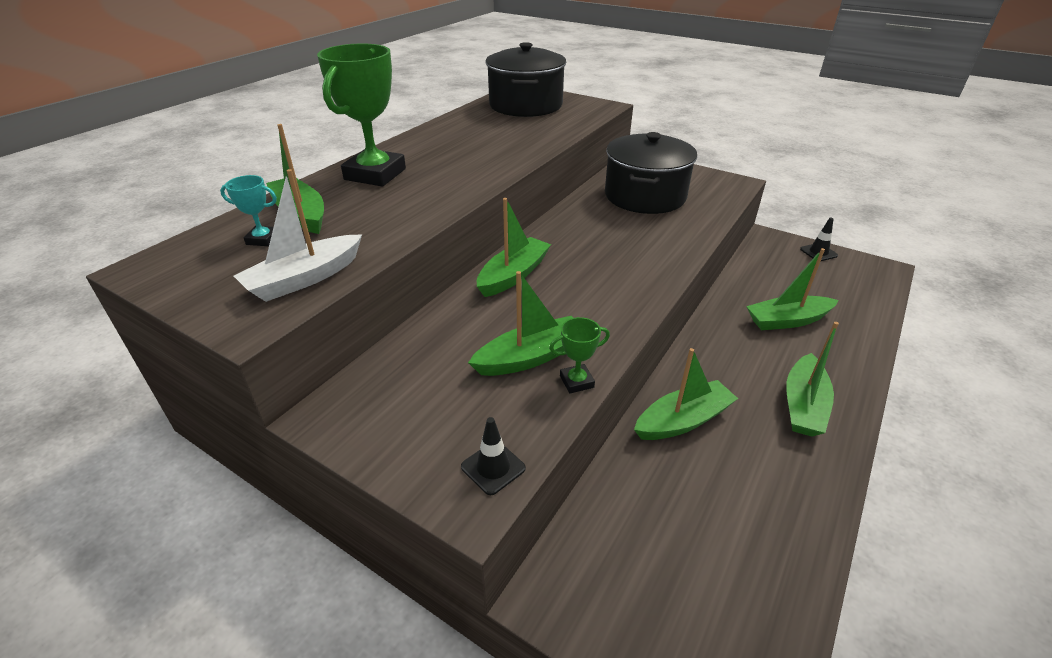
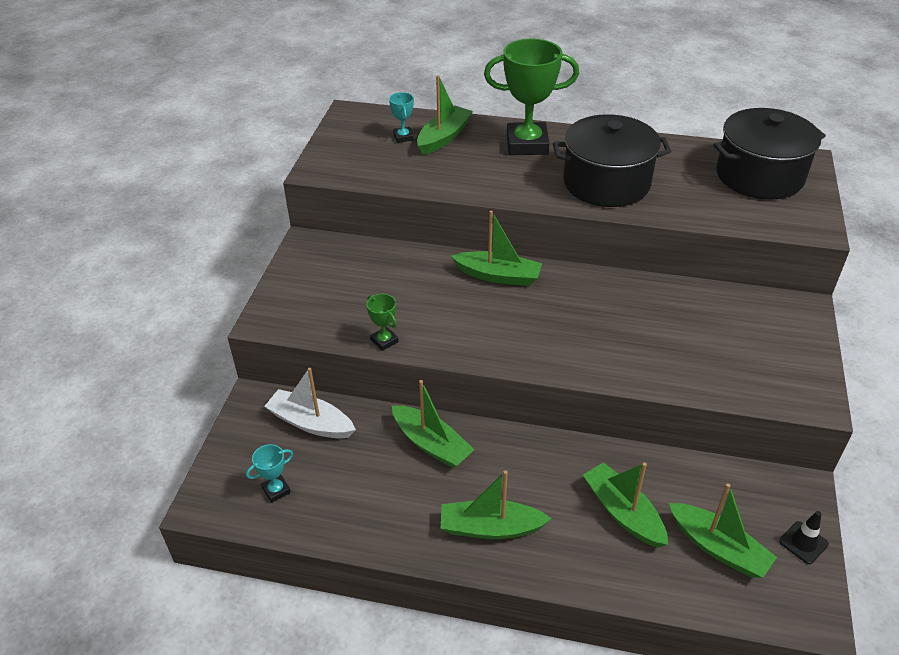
camera: 70 degrees right, 5 degrees up
(305, 278) = (368, 170): white boat -> white boat (311, 423)
(493, 467) = (292, 322): black traffic cone -> none
(530, 357) = (400, 312): green boat -> green boat (718, 548)
(645, 196) = (710, 328): black pot -> black pot (606, 183)
(733, 602) = (276, 490): none -> turquoise trophy

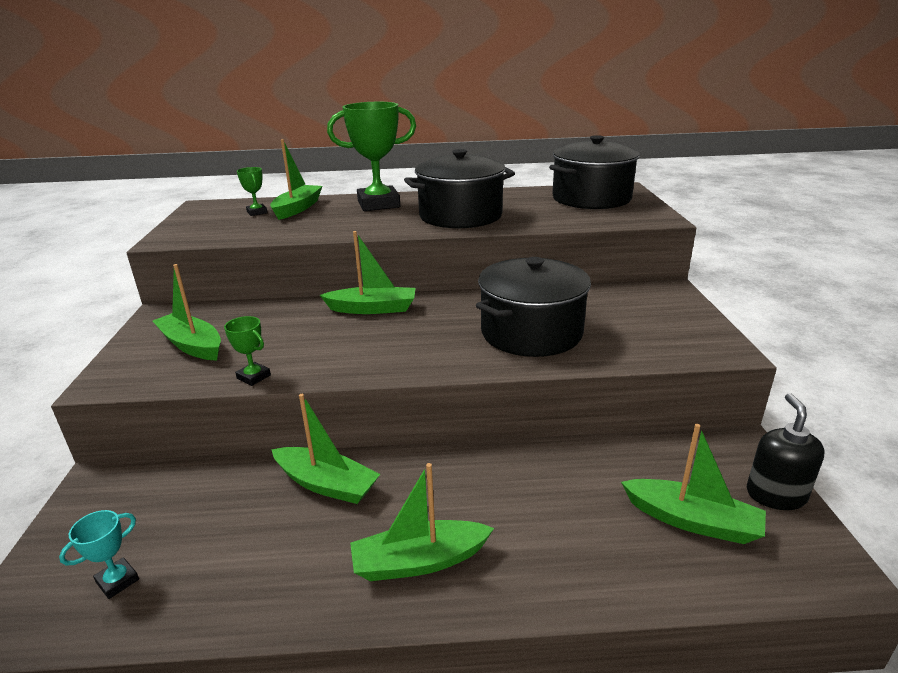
camera: 15 degrees left, 15 degrees down
(311, 423) = (170, 492): white boat -> none
(403, 137) = (257, 212): turquoise trophy -> green trophy
(623, 512) = (571, 508): green boat -> green boat (192, 345)
(639, 339) = (531, 332): none -> black pot
(803, 542) = (775, 495): black traffic cone -> black soap dispenser

